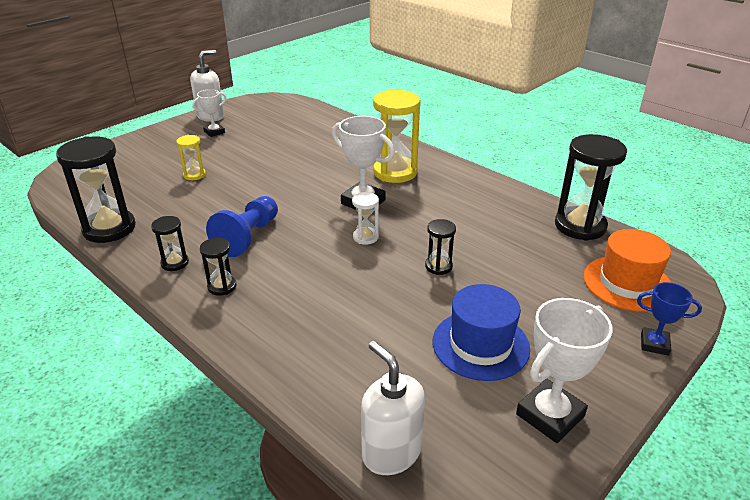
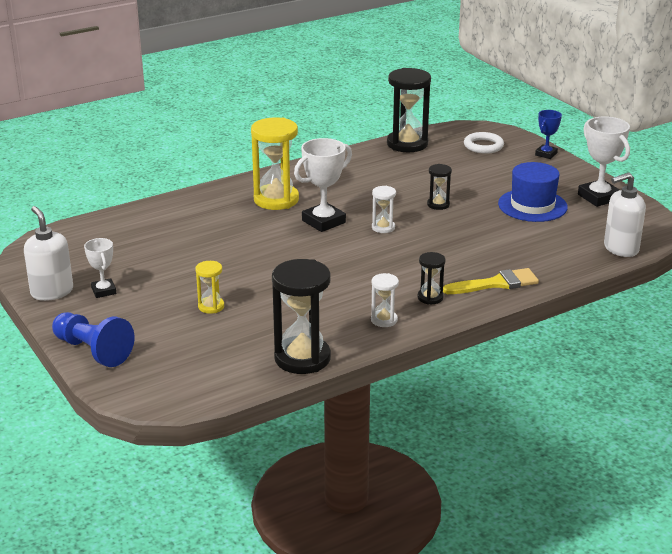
camera: 75 degrees left, 5 degrees down
(175, 263) = (384, 320): black hourglass -> white hourglass
(248, 237) = (356, 281): blue pawn -> blue pawn (93, 351)
(260, 332) = (496, 283): none -> yellow brush
(627, 283) = (483, 146): orange hat -> white ring

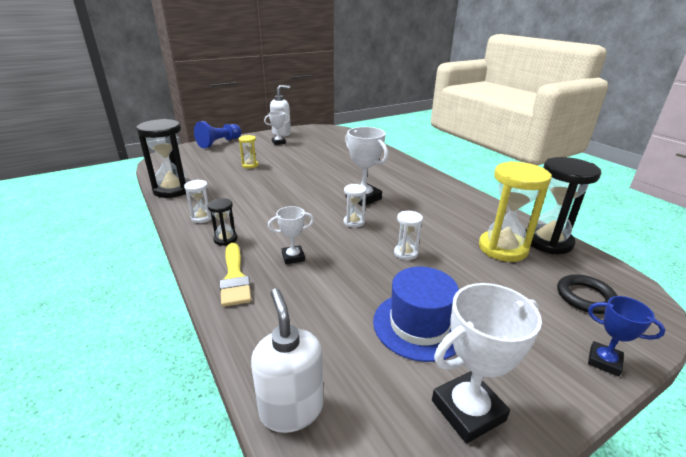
camera: 90 degrees right, 0 degrees up
(276, 200) = (398, 181): yellow hourglass -> yellow hourglass (502, 248)
(438, 204) = (406, 253): black hourglass -> white hourglass
(456, 257) = (293, 257): none -> white trophy
(483, 146) = (585, 297): white ring -> black ring

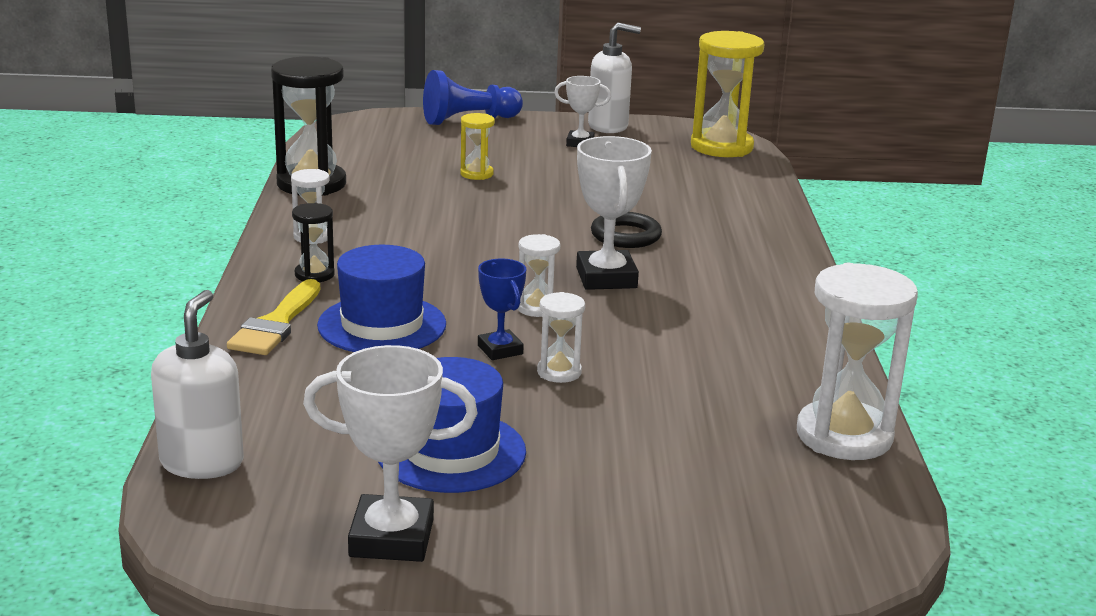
camera: 30 degrees right, 5 degrees down
(293, 257) = (382, 325): white trophy -> blue hat
(502, 248) = (738, 418): yellow hourglass -> yellow hourglass (721, 147)
(547, 241) = (844, 436): black hourglass -> white hourglass
(585, 297) = (764, 515): black ring -> black ring (625, 236)
(604, 361) = (651, 574): blue trophy -> blue trophy (500, 350)

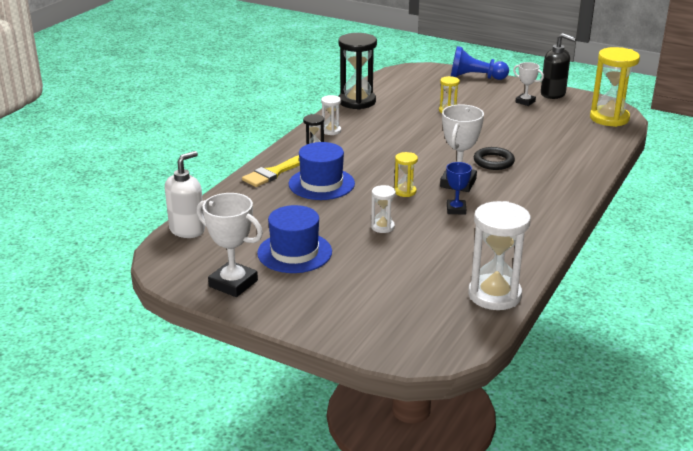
camera: 30 degrees right, 5 degrees up
(500, 350) = (365, 209): blue trophy -> blue trophy (456, 209)
(537, 308) = (405, 191): white hourglass -> yellow hourglass
(608, 126) = (553, 94): white soap dispenser -> black soap dispenser

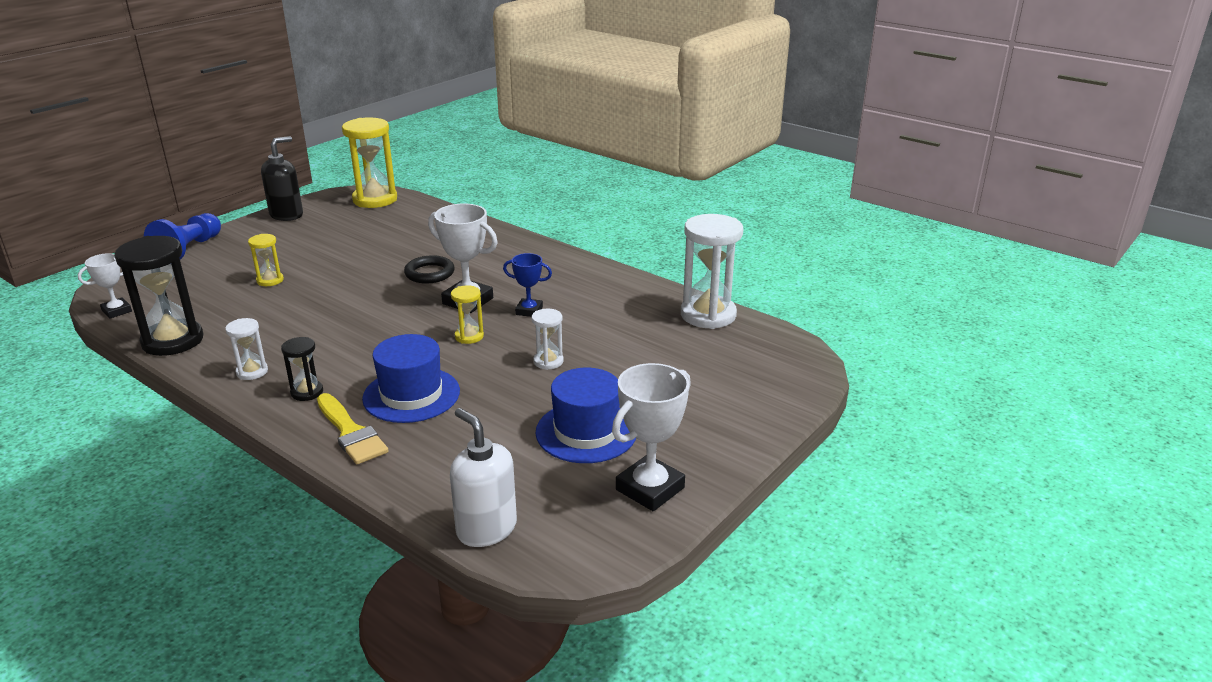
camera: 80 degrees left, 0 degrees up
(525, 102) = (292, 232): white trophy -> white trophy (117, 311)

